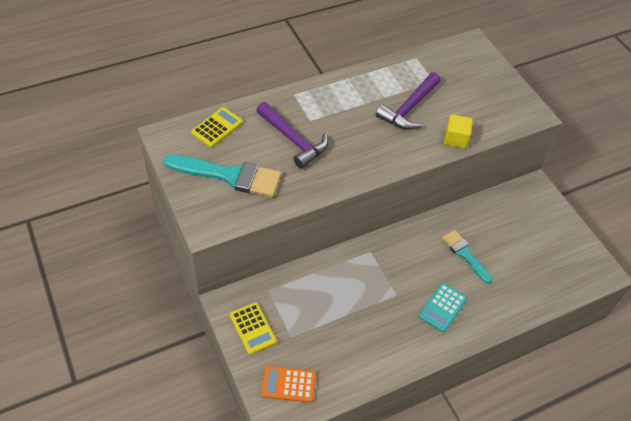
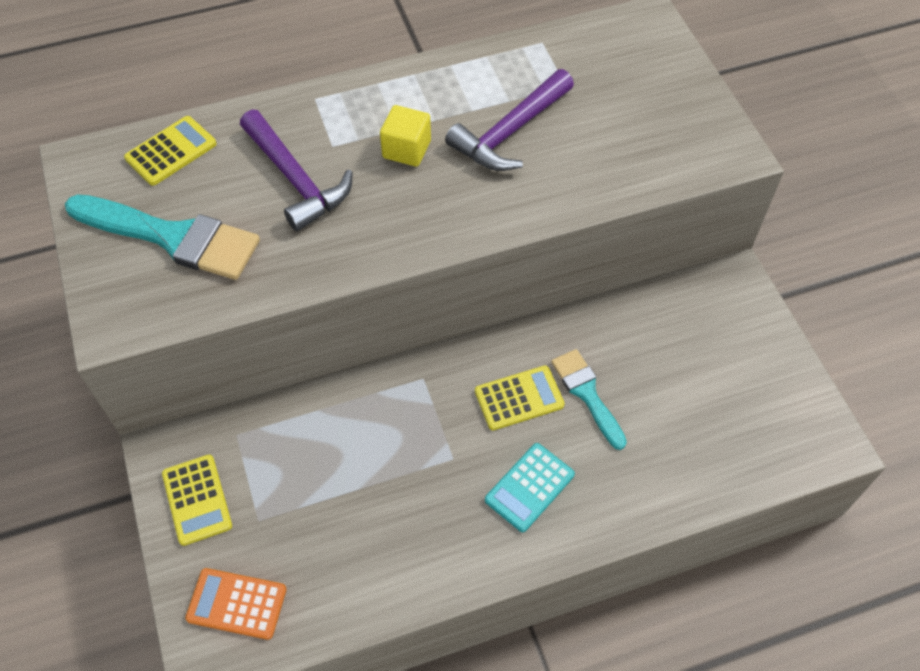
camera: 10 degrees right, 5 degrees up
(427, 259) = (519, 398): none -> yellow calculator
(455, 139) = (581, 191): yellow cube -> yellow cube (406, 149)

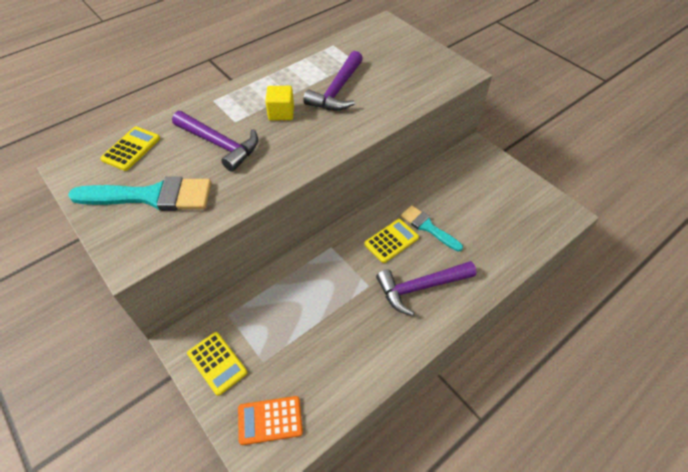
camera: 20 degrees left, 5 degrees down
(529, 487) = (420, 287): turquoise calculator -> purple hammer

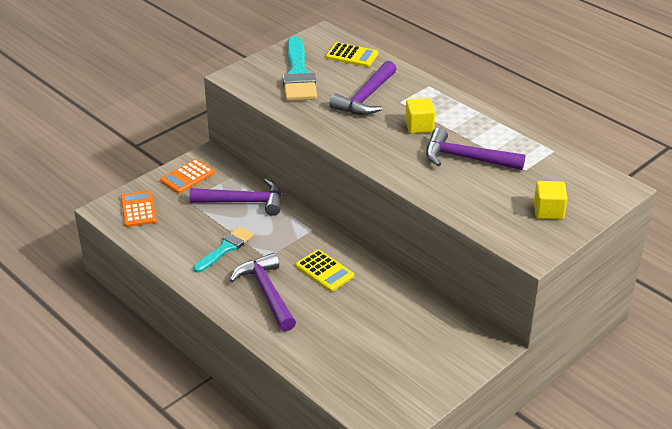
camera: 85 degrees right, 15 degrees down
(217, 363) = (187, 177): yellow calculator -> orange calculator
(277, 304) = (243, 202): none -> purple hammer
(412, 58) = (548, 211): none -> yellow cube
(428, 227) = (347, 299): turquoise brush -> turquoise brush (225, 248)

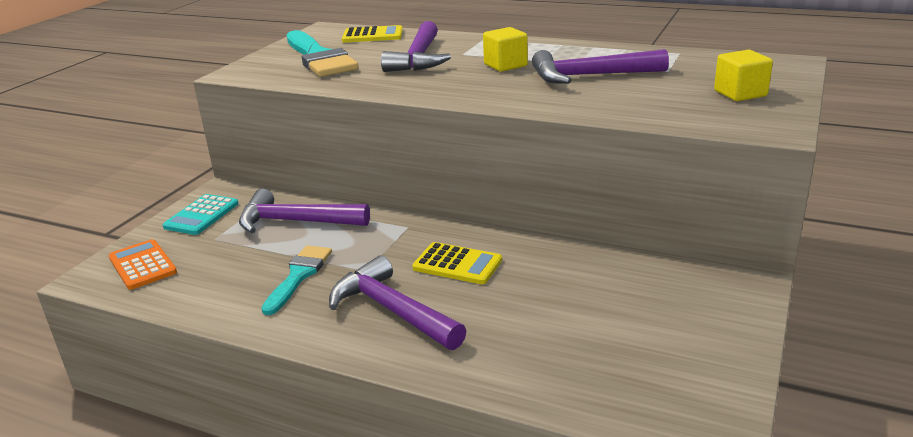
camera: 20 degrees left, 10 degrees down
(187, 177) = (201, 215): orange calculator -> turquoise calculator
(243, 202) = (295, 222): purple hammer -> purple hammer turned 150 degrees counterclockwise

